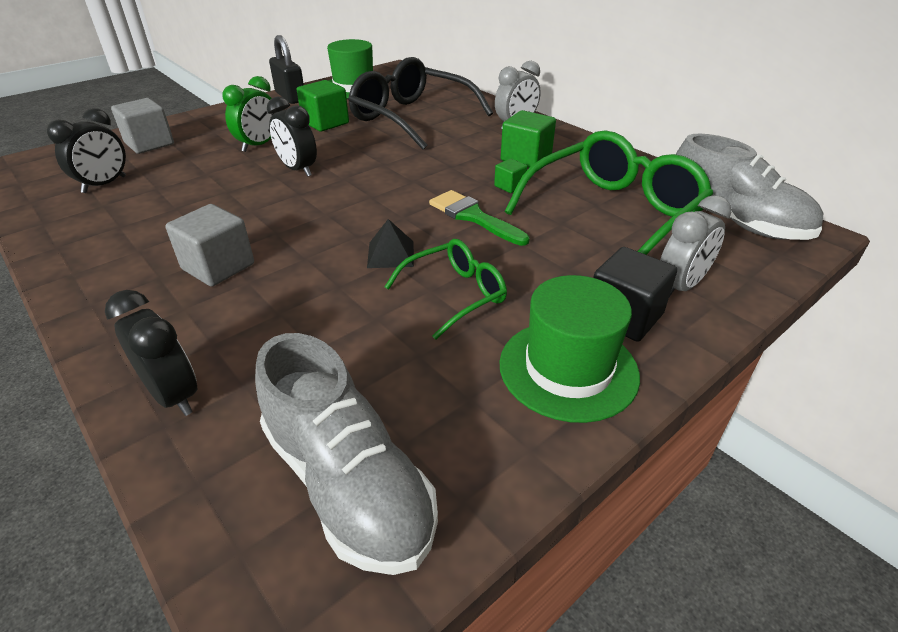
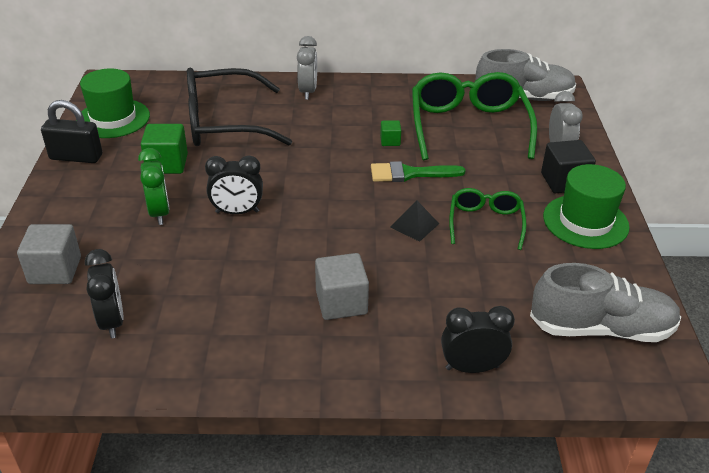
camera: 50 degrees left, 0 degrees up
(526, 158) = (362, 115): green cube -> none

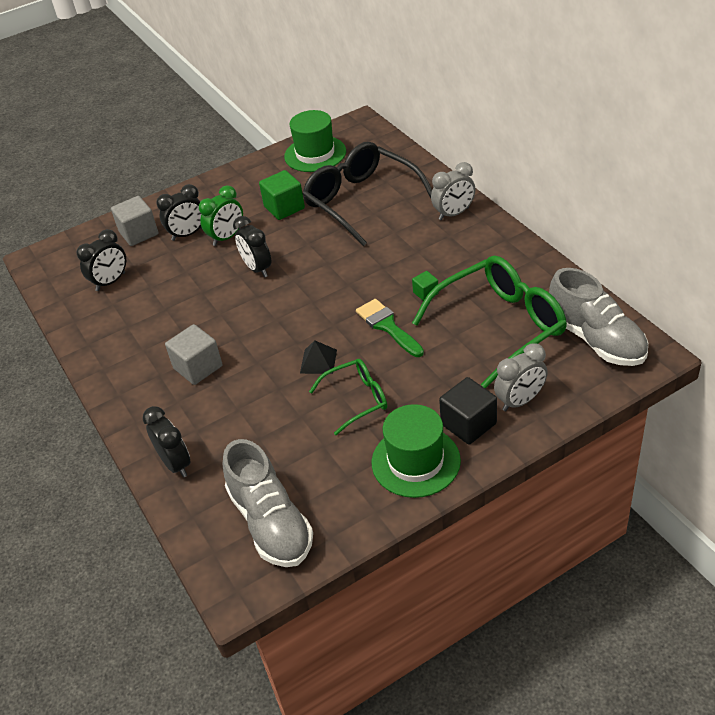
camera: 65 degrees right, 5 degrees up
(76, 157) = (255, 169): black padlock -> none
(113, 236) = (188, 234): none -> black clock

